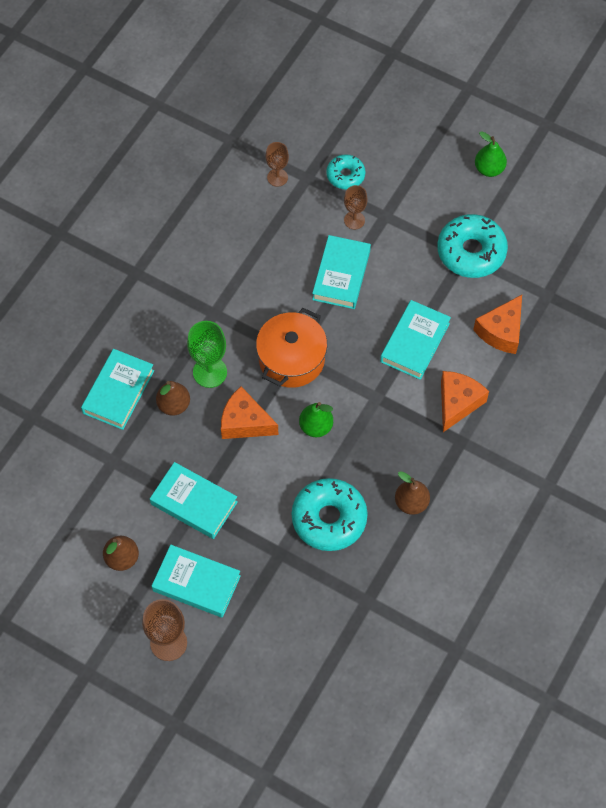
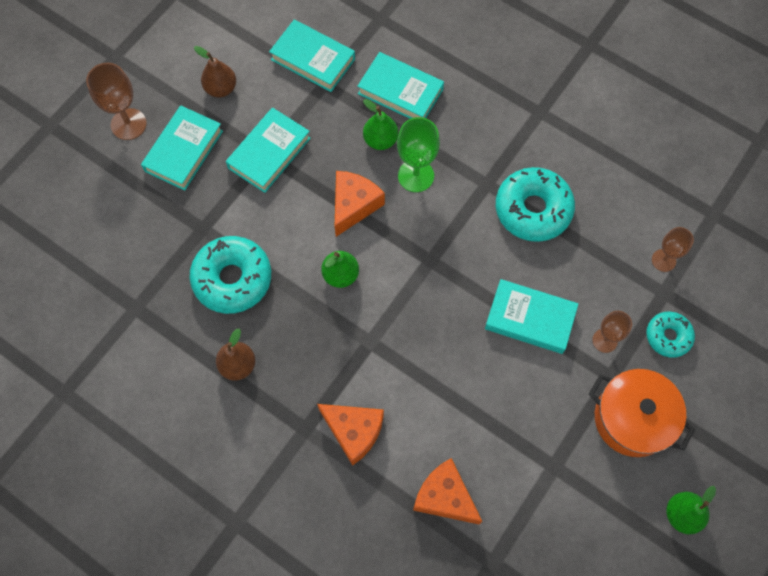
camera: 95 degrees right, 5 degrees up
(174, 405) = (380, 140): brown pear -> green pear
(291, 359) = (425, 257): orange pot -> orange pot (632, 418)
(415, 342) = (436, 392): turquoise book -> turquoise book (313, 59)
(471, 252) = (558, 474): turquoise donut -> turquoise donut (533, 209)

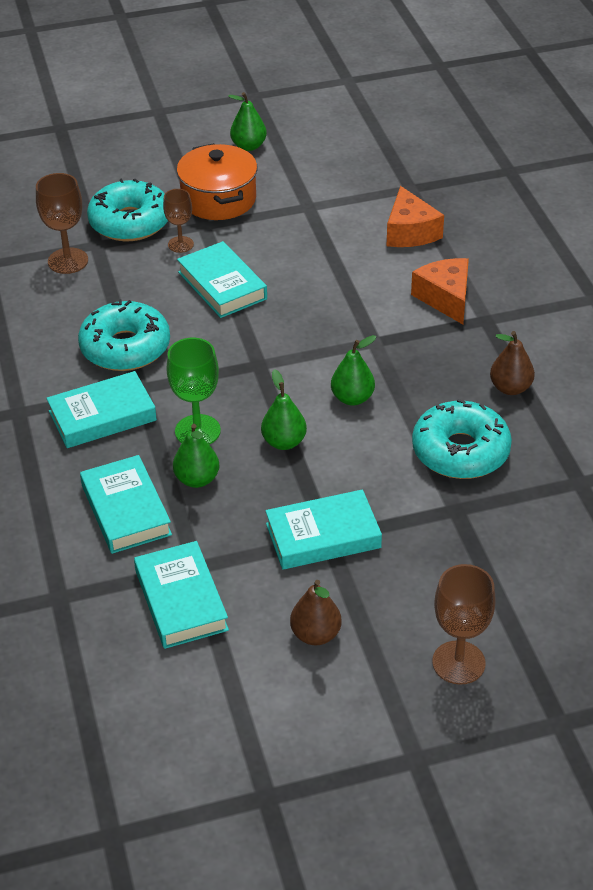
camera: 140 degrees left, 25 degrees down
(184, 151) = (415, 594): turquoise book -> turquoise book (102, 416)
(353, 205) = (284, 442): orange cheese -> green pear
(663, 260) = (68, 261): brown goblet -> brown goblet, size x1.55
(668, 336) = (130, 222): turquoise donut -> turquoise donut, size x1.75

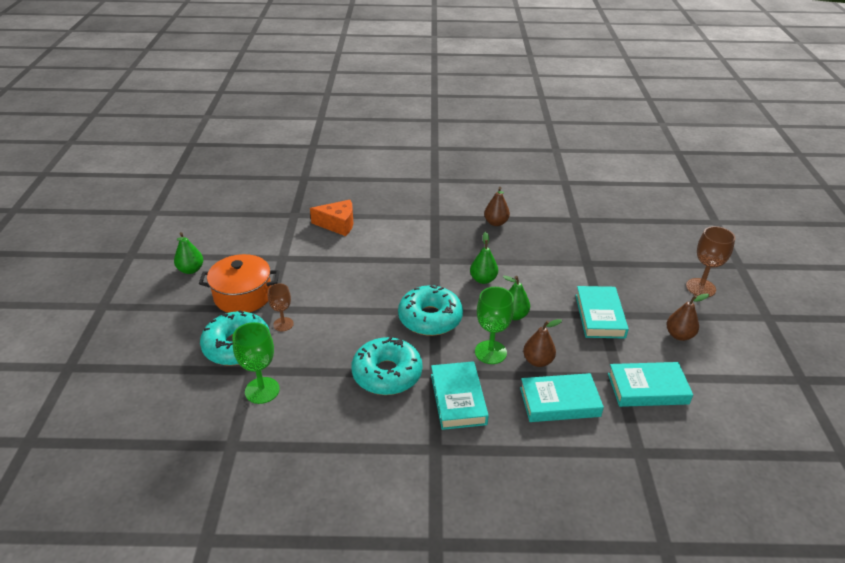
camera: 75 degrees left, 5 degrees down
(68, 261) = (262, 390): brown goblet -> green goblet
(197, 479) = (537, 361): green pear -> brown pear
(222, 285) = (343, 312): turquoise book -> none
(445, 298) = (408, 226): orange cheese -> none
(460, 451) = (541, 251): turquoise donut -> turquoise donut (430, 318)

